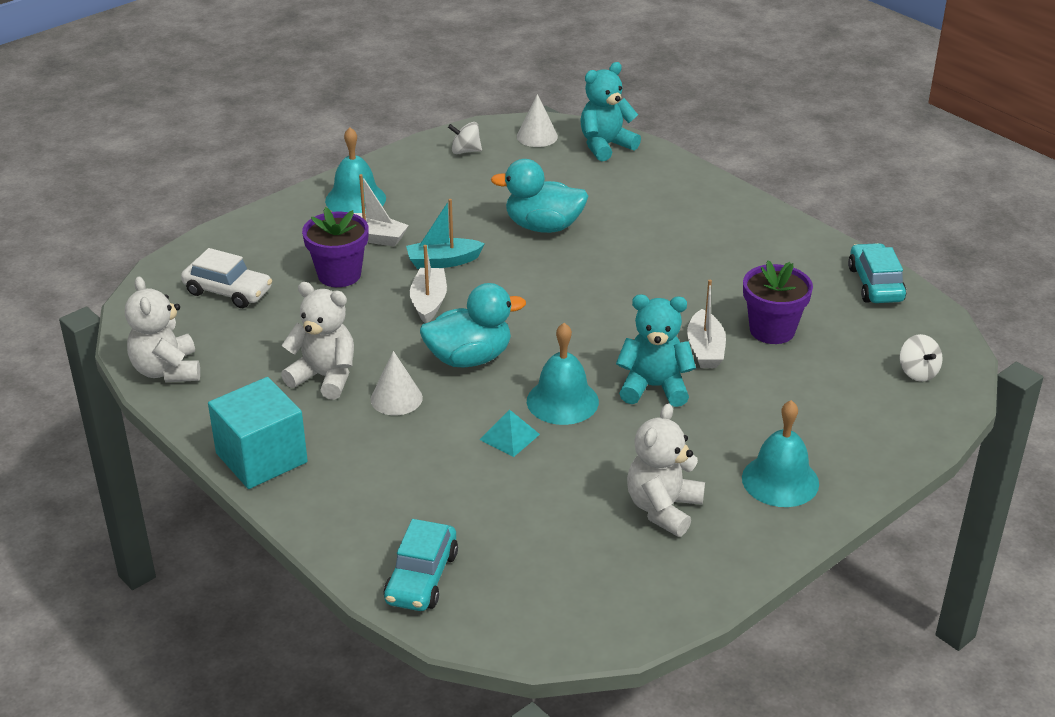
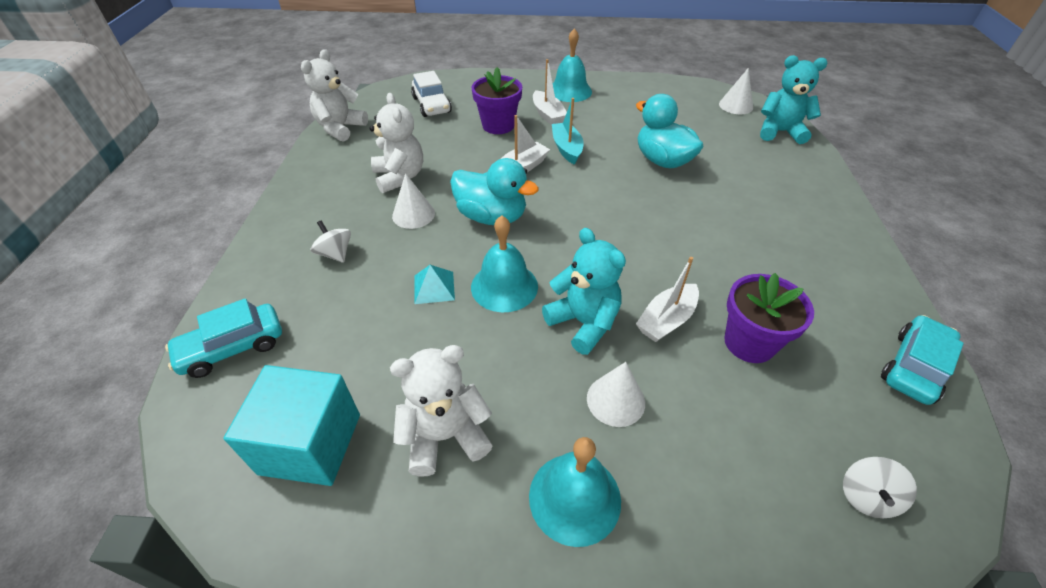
camera: 45 degrees right, 10 degrees up
(261, 458) = (297, 202): turquoise cube -> turquoise cube (310, 443)
(443, 261) = (567, 149): turquoise boat -> turquoise boat turned 45 degrees clockwise
(465, 151) = (674, 94): white spinning top -> white spinning top (335, 254)
(736, 417) = (615, 400): none -> white cone

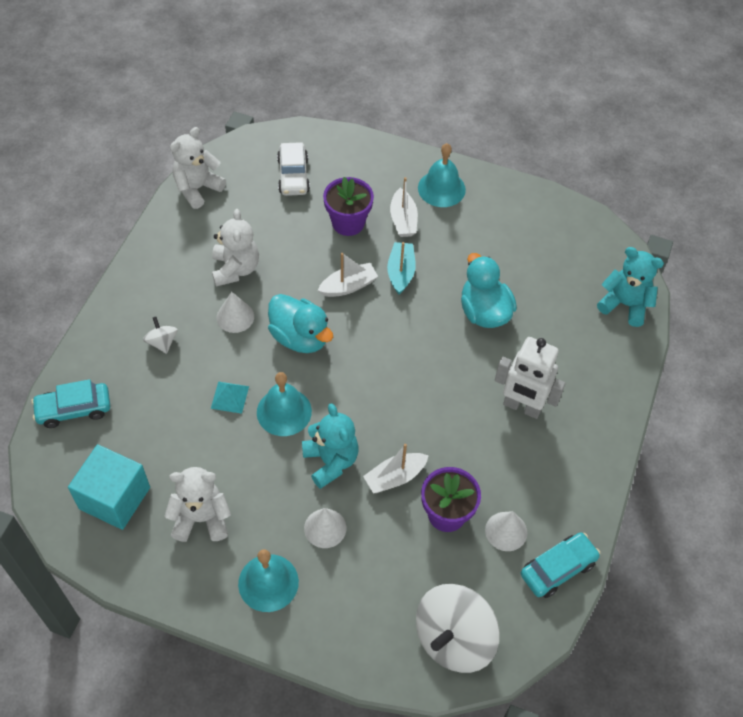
camera: 15 degrees right, 10 degrees up
(735, 105) = (604, 255): white cone -> white cone (506, 531)
(752, 223) = (522, 407): none -> white robot
(866, 496) = (453, 639): white spinning top -> white spinning top, size x2.17

